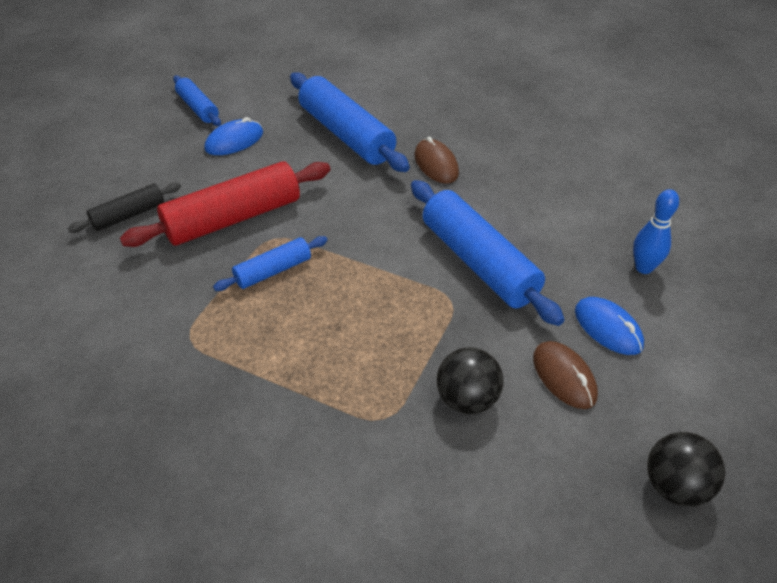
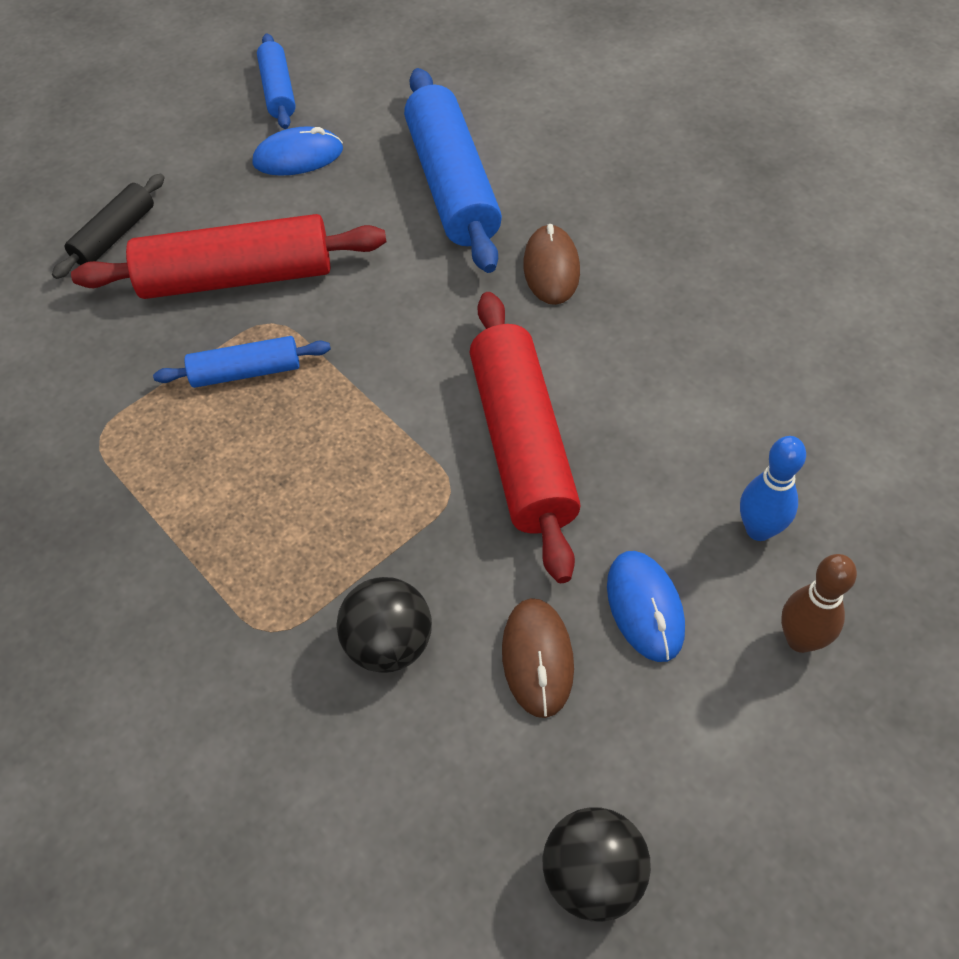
camera: 25 degrees right, 10 degrees up
(129, 215) = (114, 235): black rolling pin -> black rolling pin turned 45 degrees counterclockwise
(479, 262) = (522, 444): blue rolling pin -> red rolling pin
(703, 317) = (800, 639): none -> brown bowling pin

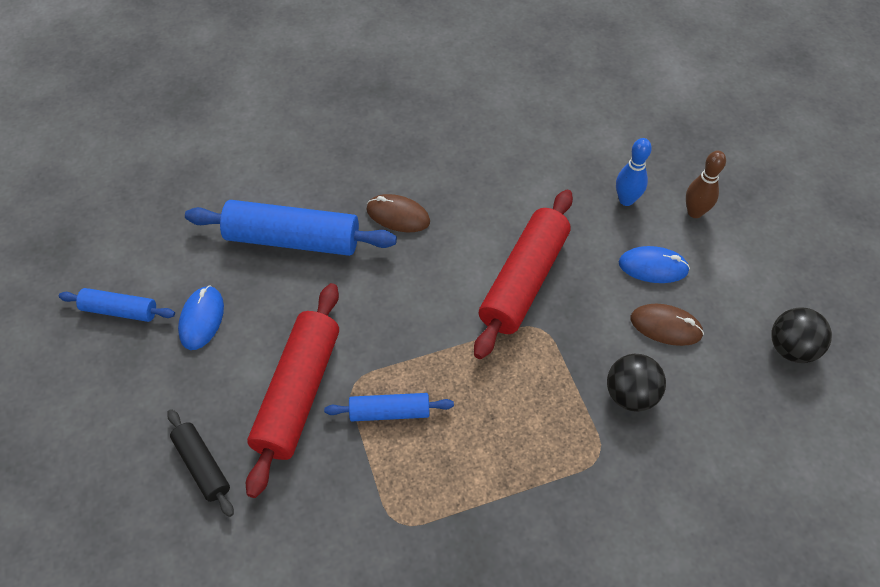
camera: 70 degrees left, 0 degrees up
(246, 372) = (389, 412): blue rolling pin -> blue rolling pin turned 75 degrees clockwise
(522, 444) = (523, 280): red rolling pin -> red rolling pin turned 75 degrees counterclockwise

